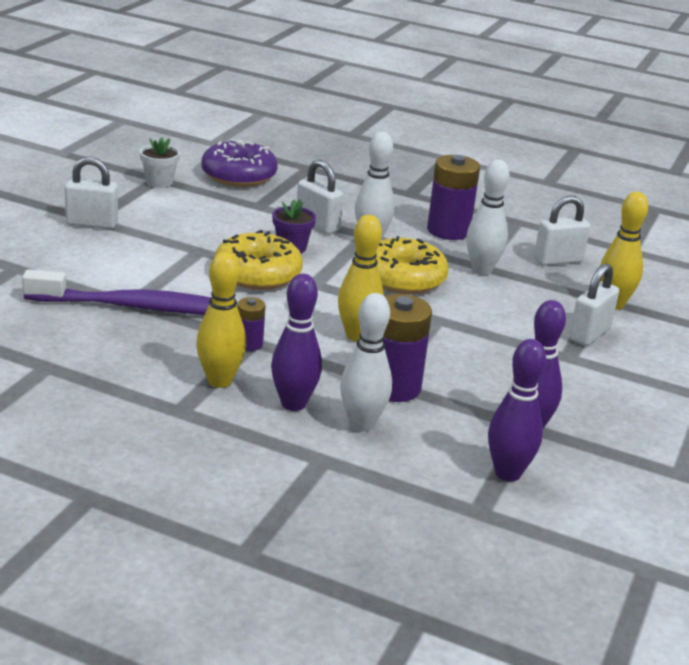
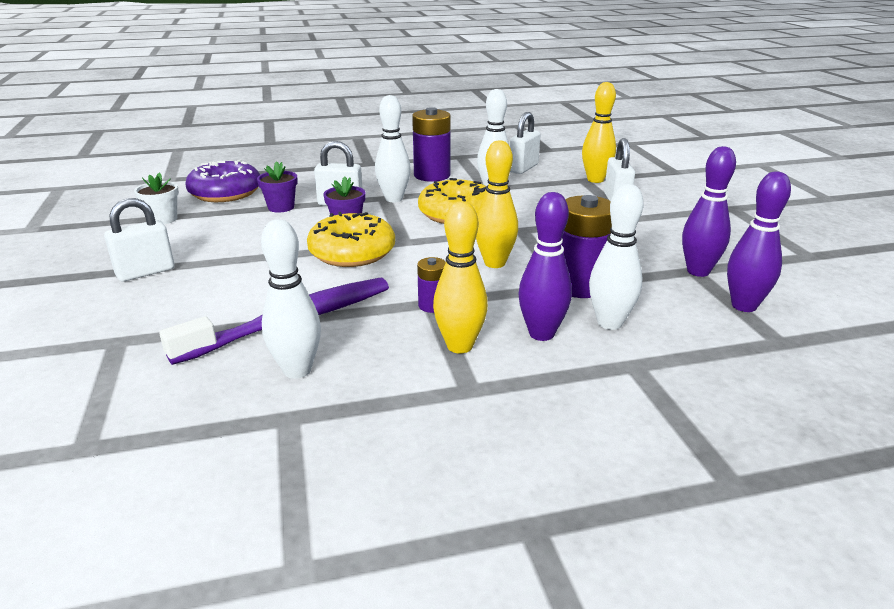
camera: 35 degrees left, 0 degrees up
(91, 341) = (297, 370): none -> white bowling pin
(263, 208) = (281, 207): none -> purple flower pot

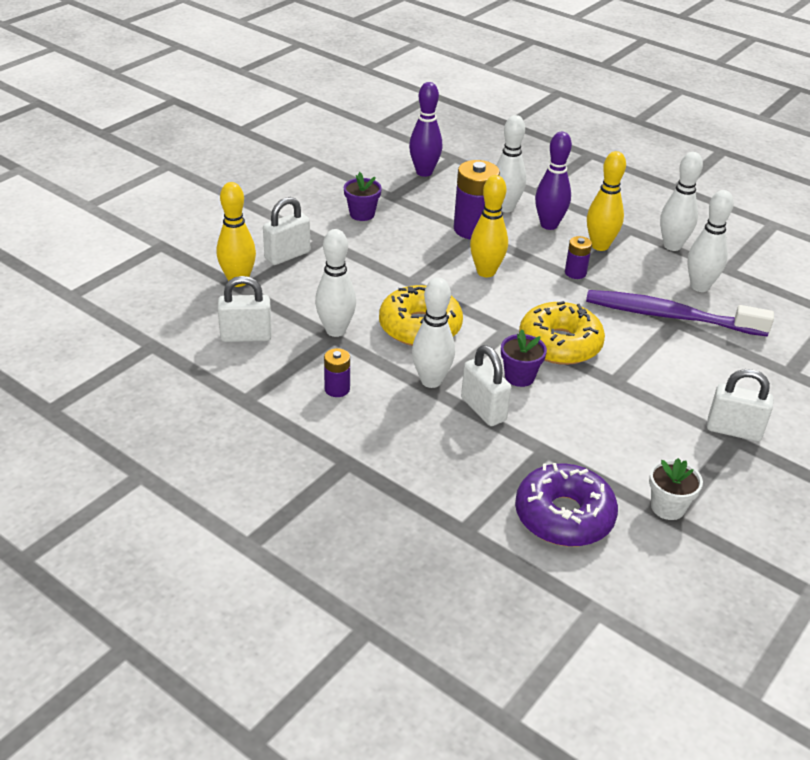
camera: 130 degrees left, 10 degrees up
(281, 207) = (541, 444): purple flower pot -> purple flower pot (362, 214)
(391, 402) = (672, 246): none -> white bowling pin
(432, 175) = (337, 389): purple battery -> purple battery, size x0.52
(698, 271) = (393, 194): purple bowling pin -> none

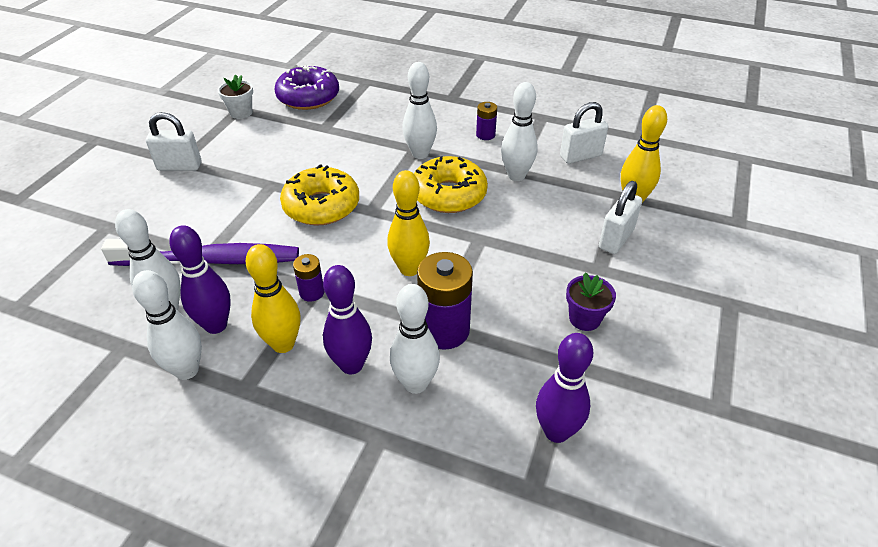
camera: 165 degrees right, 5 degrees up
(483, 409) = (374, 143): white padlock -> none
(519, 377) = (352, 171): purple flower pot -> none
(655, 267) = (216, 325): none -> purple bowling pin

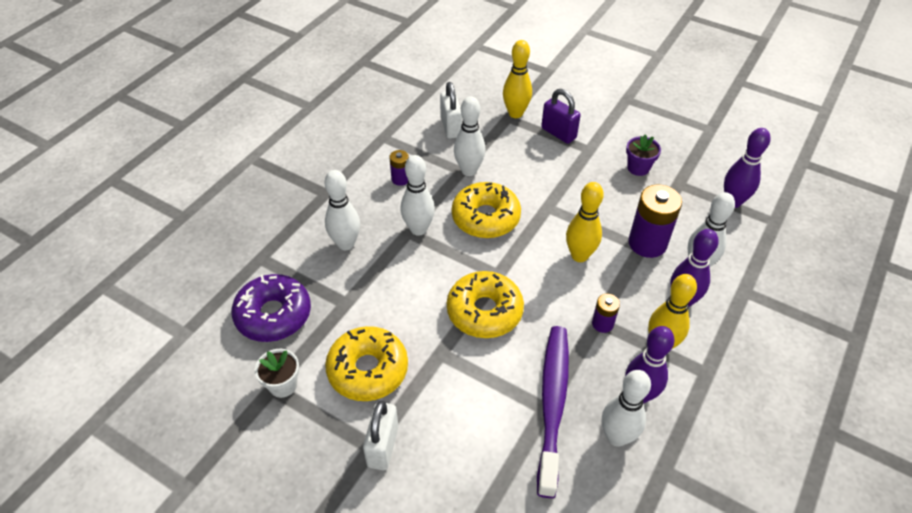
camera: 80 degrees left, 5 degrees up
(187, 370) = (689, 415): white bowling pin -> white bowling pin (346, 244)
(254, 149) = (368, 370): none -> yellow donut
(616, 239) = (558, 133): white padlock -> purple padlock

